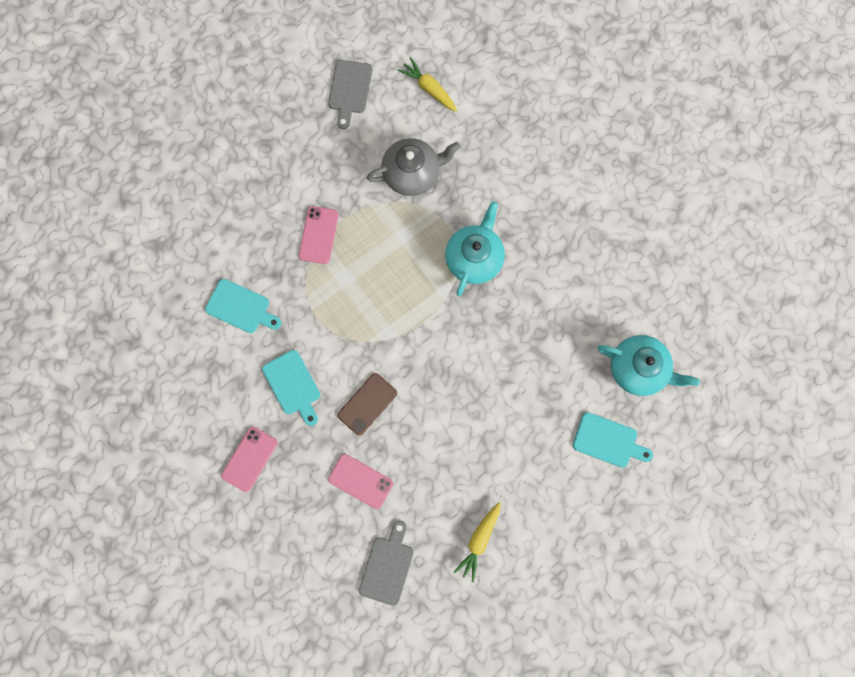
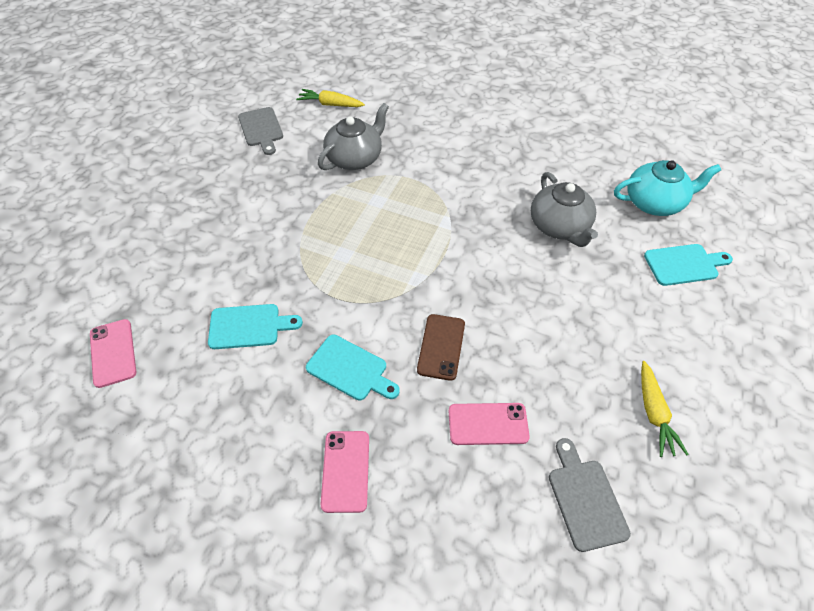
camera: 30 degrees left, 25 degrees down
(318, 235) = (296, 233): pink phone -> pink phone (113, 353)
(474, 258) = (453, 190): turquoise teapot -> none
(536, 347) = (559, 226): none -> grey teapot

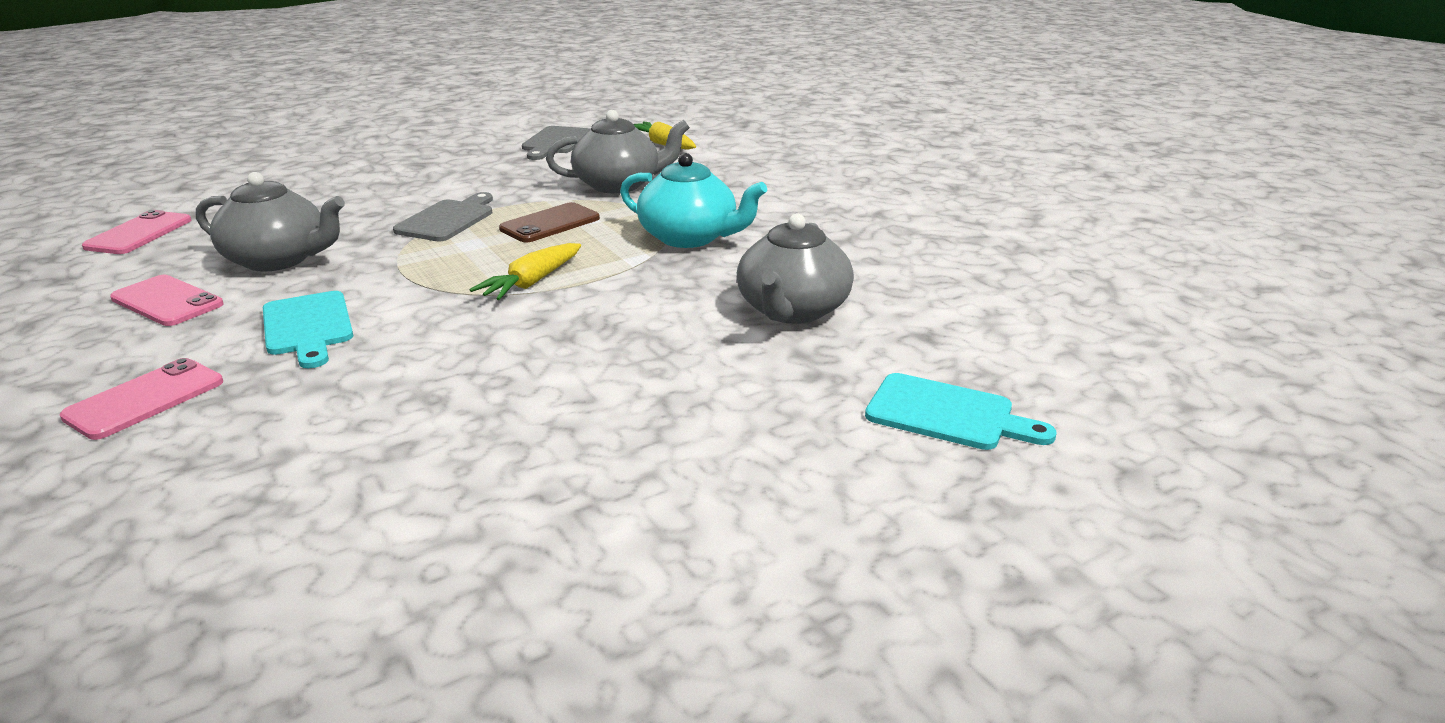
camera: 35 degrees right, 25 degrees down
(249, 326) = (279, 260): turquoise cutting board -> grey teapot
(441, 347) = (438, 351): brown phone -> brown phone (550, 224)
(488, 424) = (364, 438): pink phone -> pink phone (167, 301)
(585, 499) = (344, 575): grey cutting board -> grey cutting board (448, 219)
(653, 413) = (612, 542): yellow carrot -> yellow carrot (532, 282)
(654, 202) = (998, 338): turquoise teapot -> turquoise teapot (690, 237)

